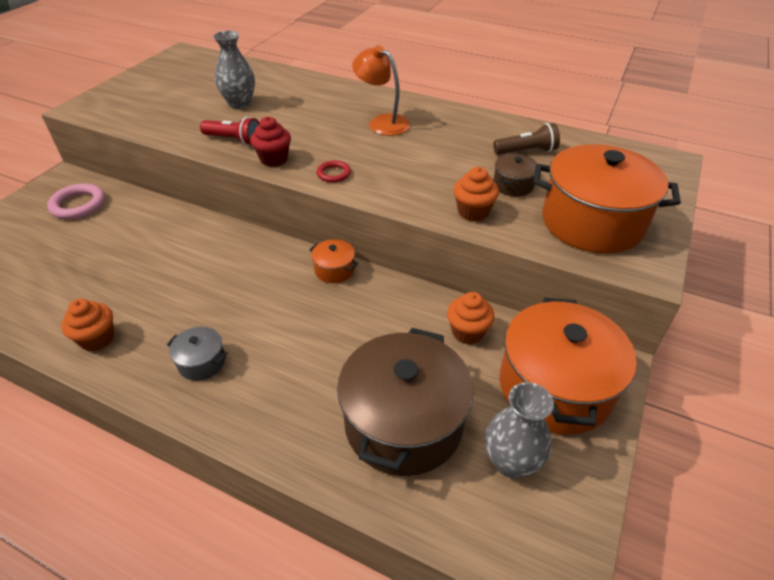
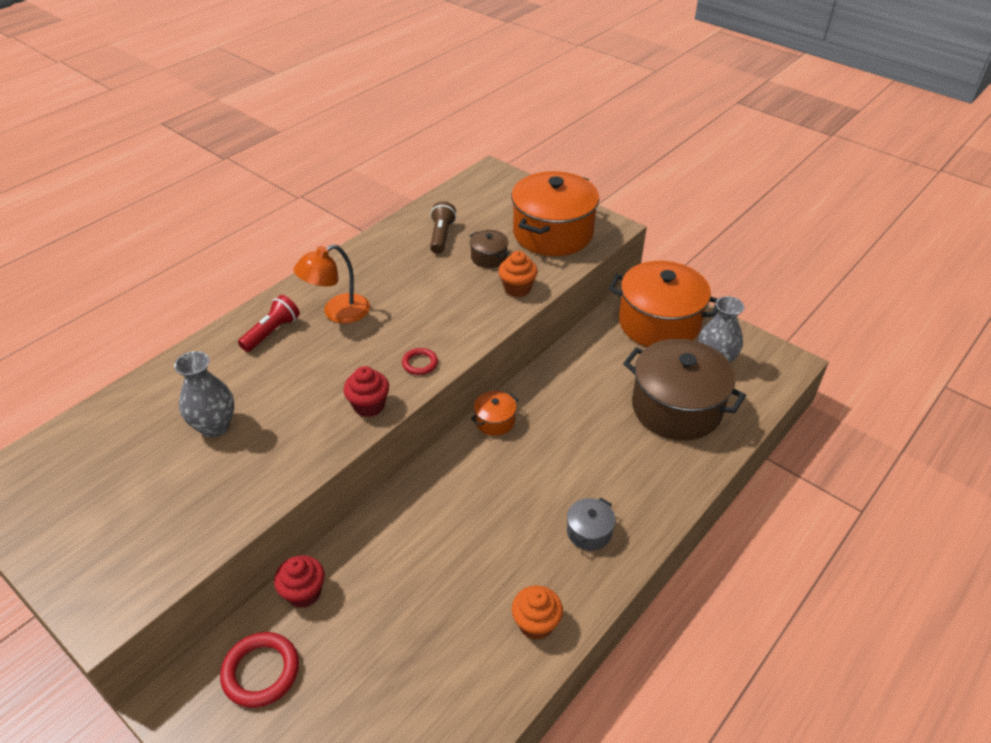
camera: 75 degrees left, 0 degrees up
(78, 205) = (261, 672): pink ring -> red ring
(140, 207) = (304, 593): none -> red cupcake
(234, 140) = (307, 437): red flashlight -> red flashlight (272, 332)
(467, 332) = (597, 352): orange cupcake -> none

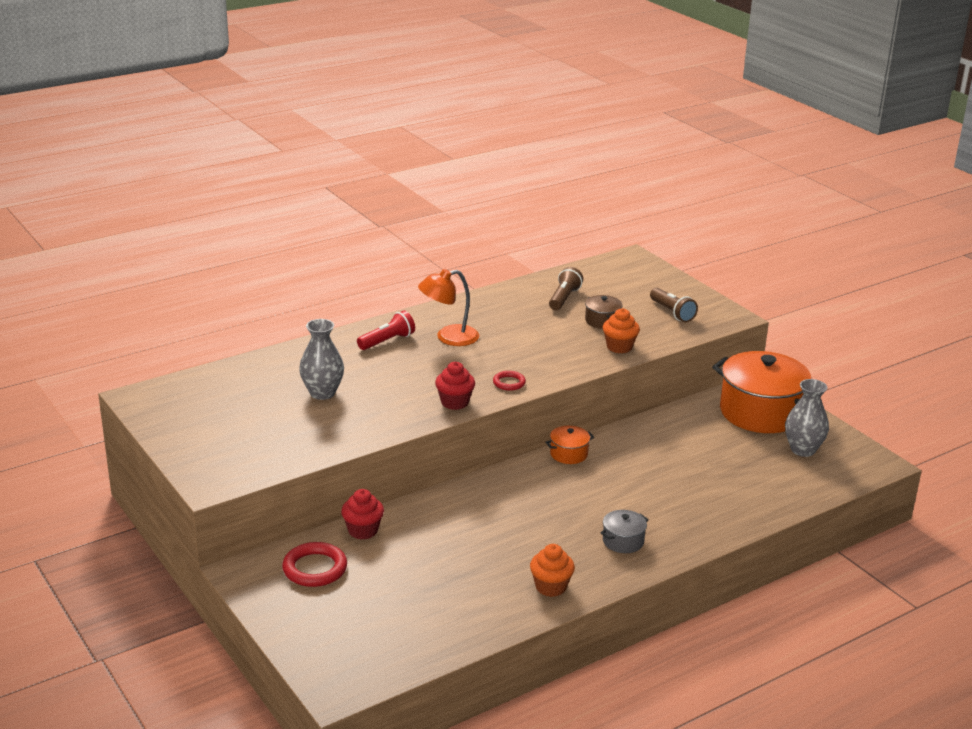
camera: 15 degrees right, 15 degrees down
(553, 233) = (672, 312): orange pot -> brown flashlight
(676, 408) = (746, 475): brown pot -> none

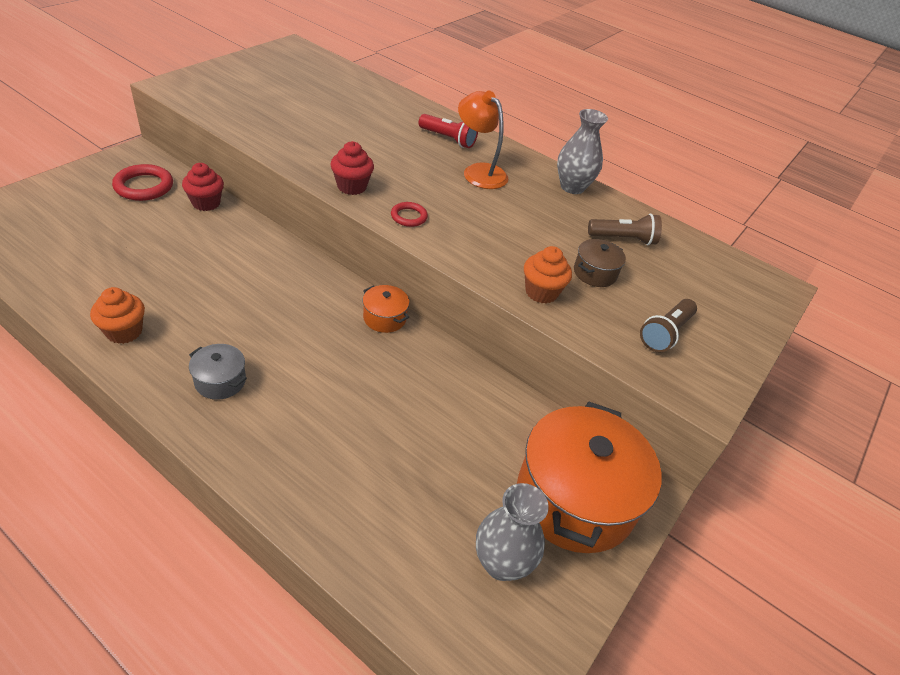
camera: 65 degrees right, 15 degrees up
(322, 393) = (335, 117): grey vase -> grey vase (572, 187)

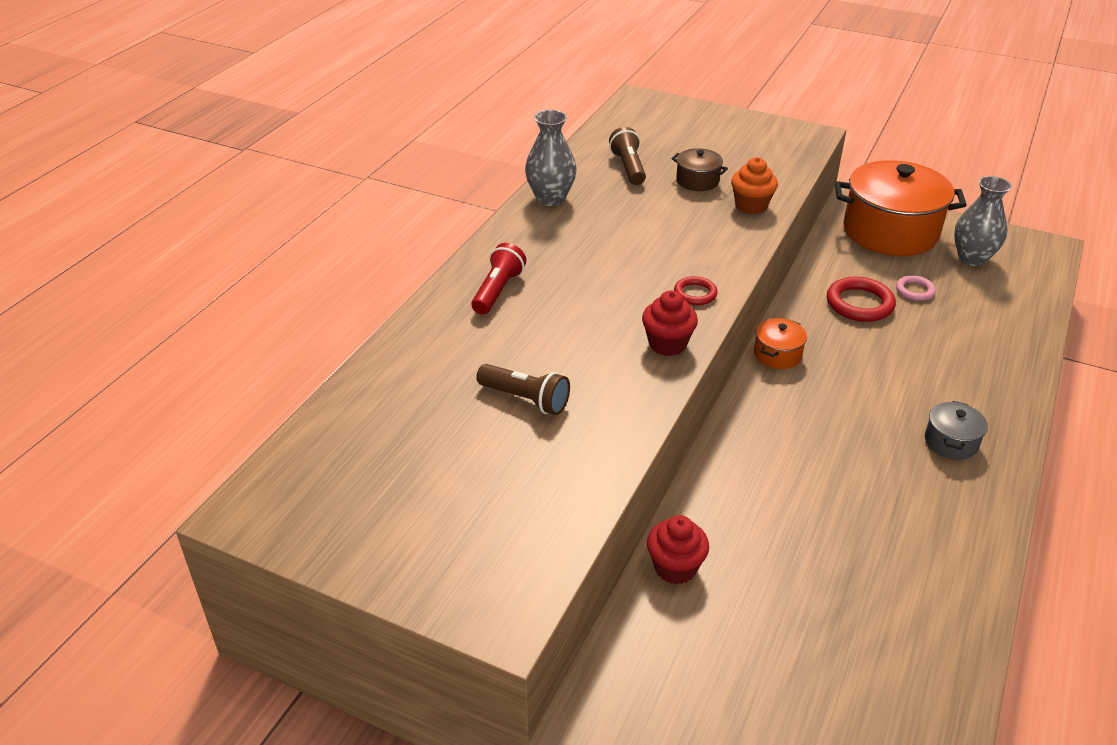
camera: 95 degrees left, 5 degrees down
(124, 332) = (955, 541): orange cupcake -> none
(144, 186) = (679, 659): red ring -> red ring (859, 304)
(449, 464) = (914, 290): none -> pink ring
(479, 171) = (562, 259): orange lamp -> none
(665, 333) = (751, 148): brown flashlight -> brown flashlight (525, 399)

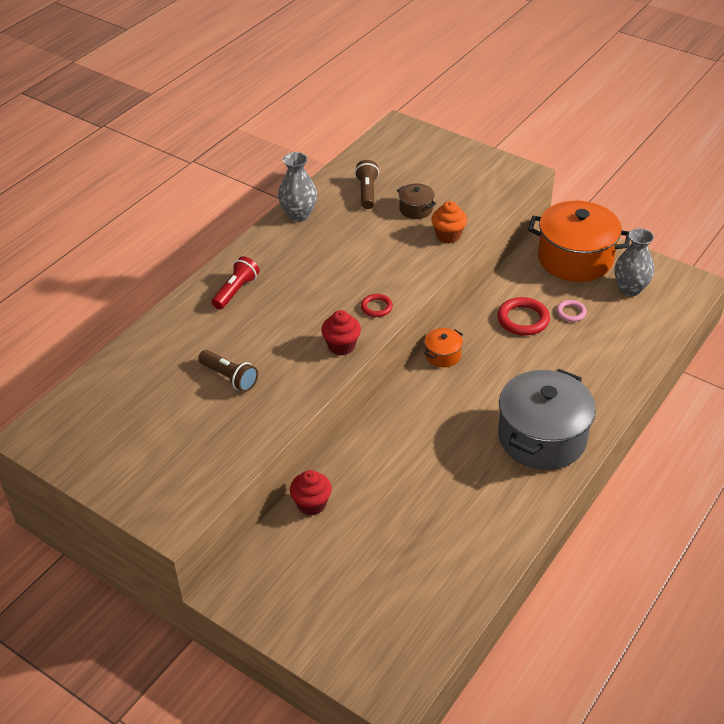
camera: 10 degrees right, 5 degrees up
(951, 442) = (542, 437): grey pot -> grey pot, size x2.29

